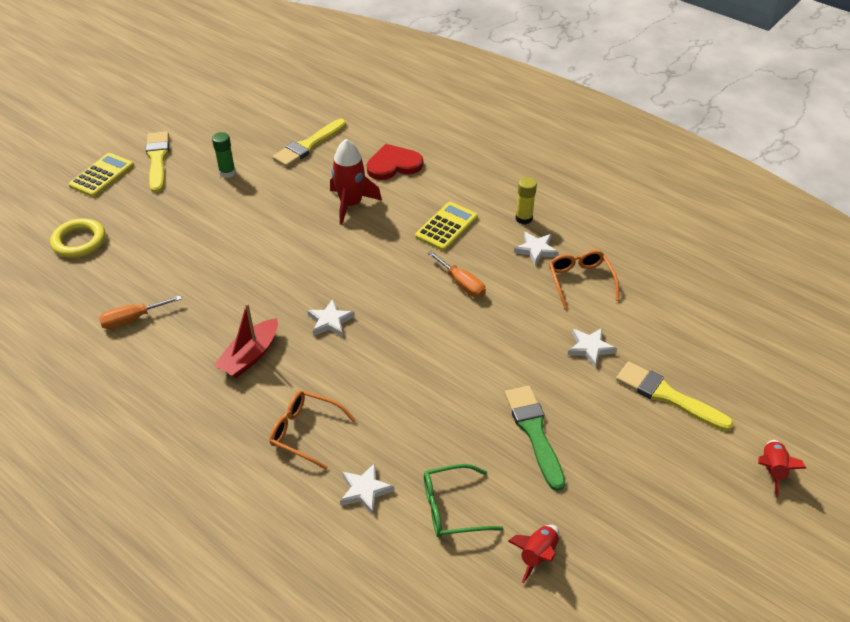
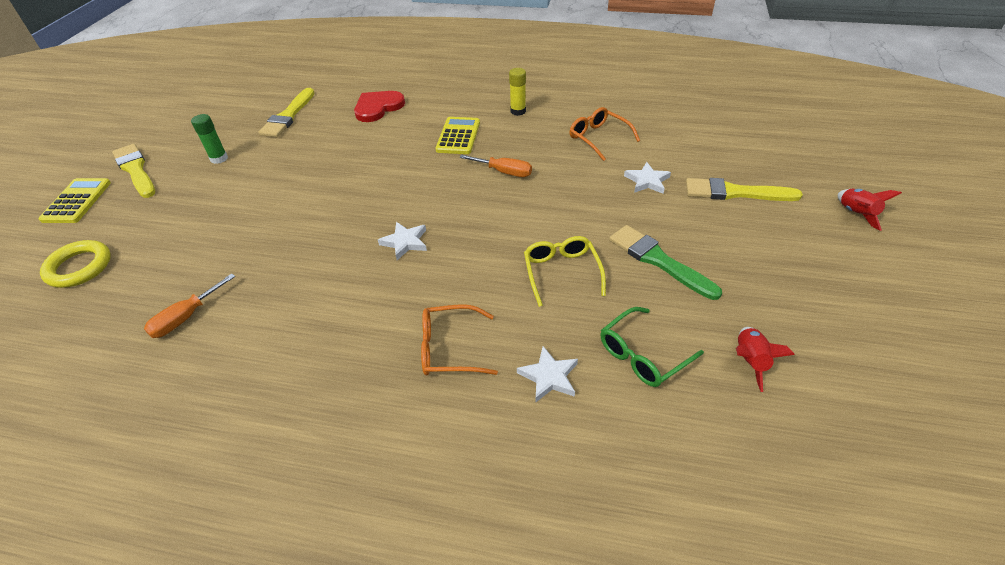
camera: 25 degrees left, 0 degrees up
(250, 356) = (343, 302): red boat -> none
(351, 204) = (359, 146): red rocket -> none
(440, 406) = (561, 272): none -> yellow glasses
(536, 250) = (545, 129): white star -> none

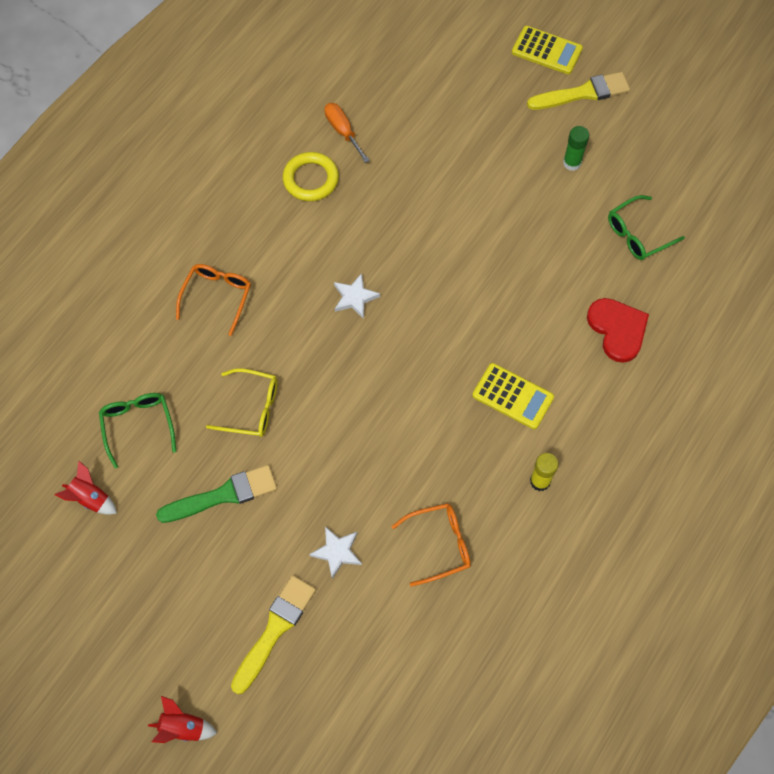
camera: 110 degrees right, 20 degrees up
(79, 267) = (443, 60): yellow ring -> yellow ring (311, 179)
(288, 116) = (638, 234): yellow brush -> green glasses
(504, 172) = (421, 418): orange screwdriver -> none
(549, 376) = (156, 353): white star -> none

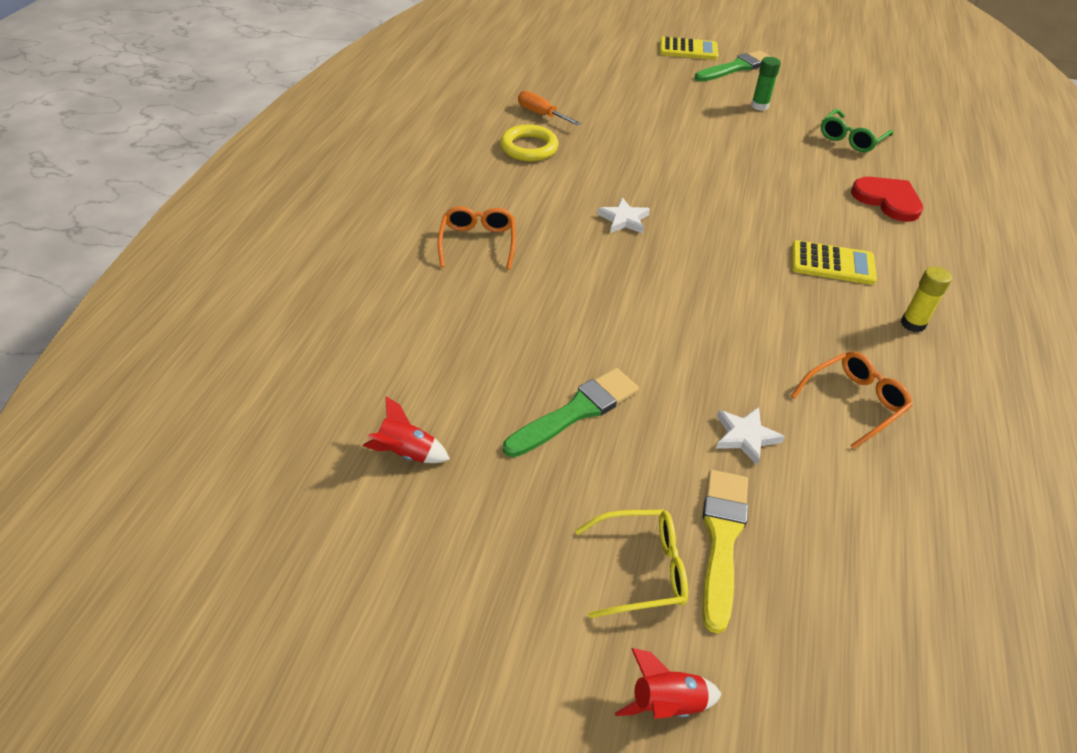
camera: 20 degrees left, 20 degrees down
(138, 425) = (437, 367): green glasses -> none
(251, 408) = (566, 325): yellow glasses -> yellow glasses (641, 569)
(582, 93) = (736, 68): yellow brush -> green brush

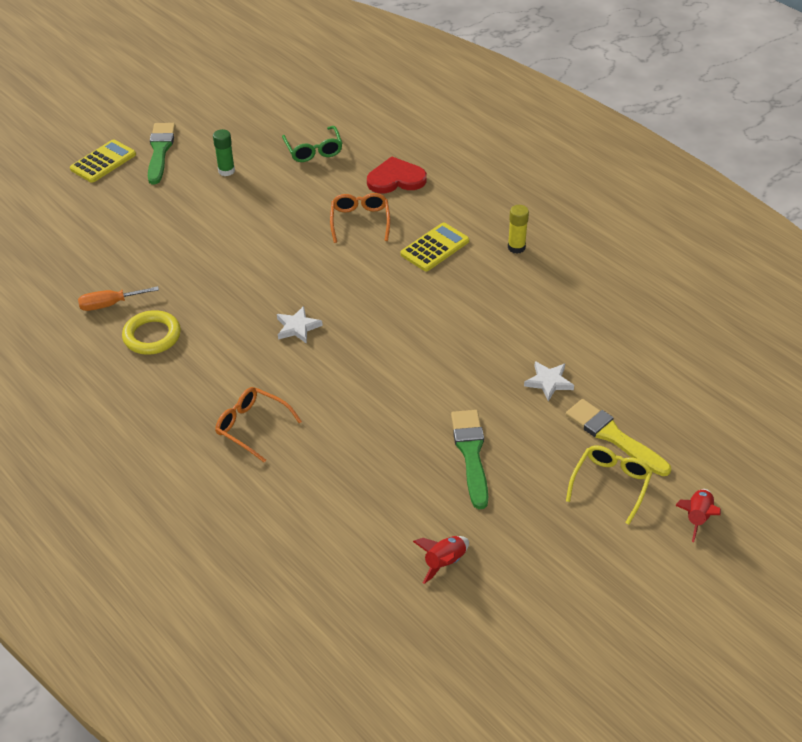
camera: 55 degrees left, 0 degrees up
(854, 402) = (557, 316): orange glasses -> orange glasses (360, 221)

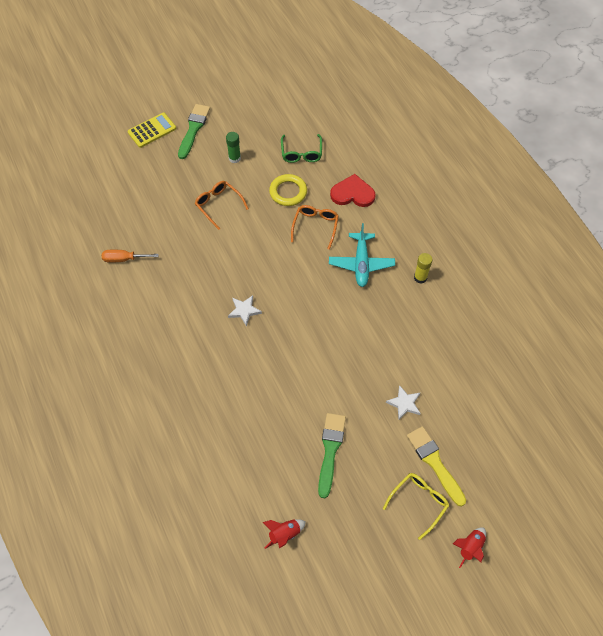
camera: 15 degrees right, 15 degrees up
(152, 336) = (145, 293): yellow ring -> yellow ring (288, 192)
(252, 427) = (190, 387): orange glasses -> orange glasses (218, 205)
(435, 248) = (361, 263): yellow calculator -> turquoise plane

